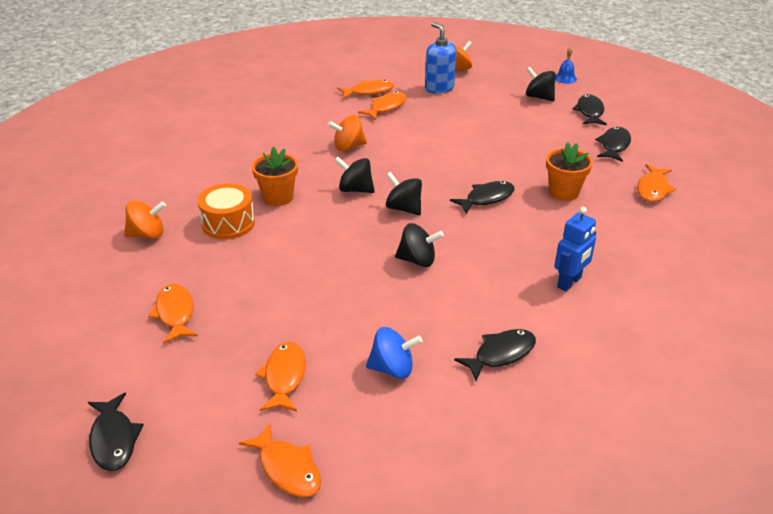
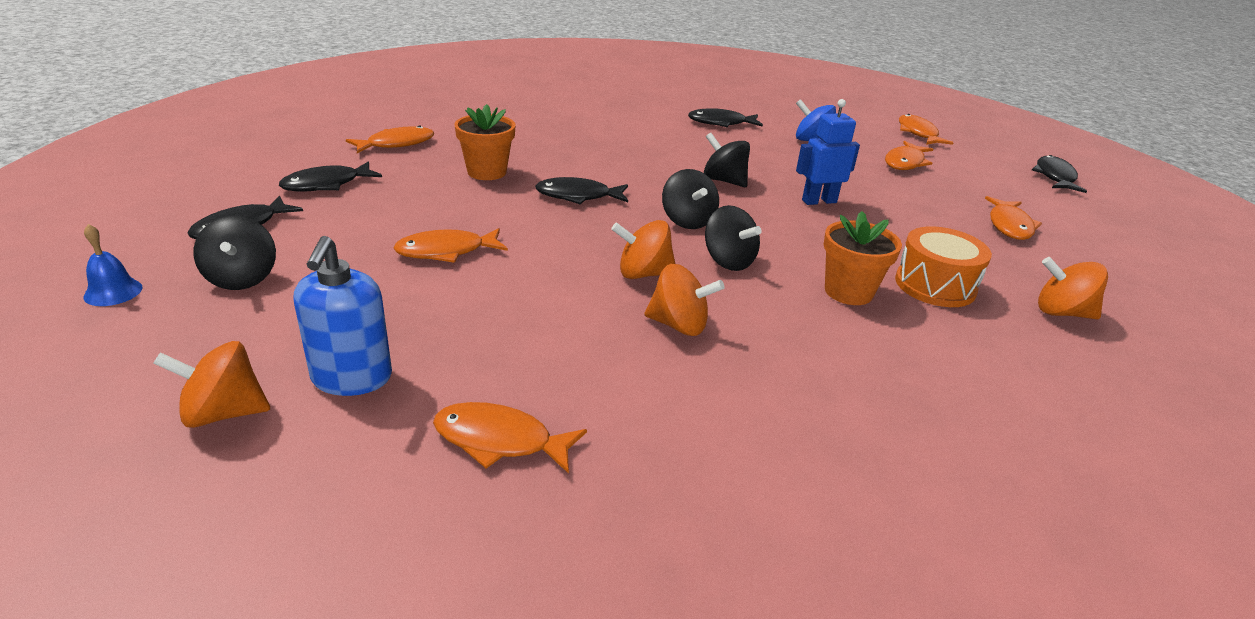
camera: 150 degrees left, 5 degrees down
(386, 107) = (520, 378): orange fish -> orange fish (446, 251)
(390, 164) = (643, 274): none -> orange spinning top
(569, 282) = (608, 129): blue robot -> blue robot (819, 201)

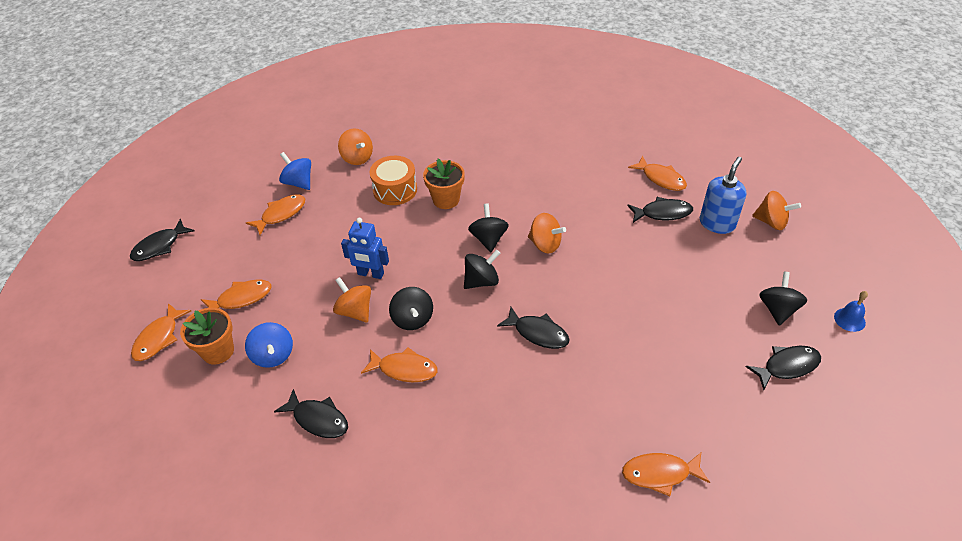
camera: 145 degrees left, 15 degrees up
(326, 184) = (728, 411): black fish -> black fish (662, 213)
(446, 251) = (653, 298): orange fish -> orange fish (404, 369)
(487, 172) = (593, 391): orange flower pot -> orange flower pot (218, 351)
(679, 325) = (552, 207): orange spinning top -> orange spinning top (355, 311)
(687, 221) = (481, 281): black spinning top -> black spinning top turned 45 degrees clockwise
(1063, 261) = (298, 182): none -> blue spinning top

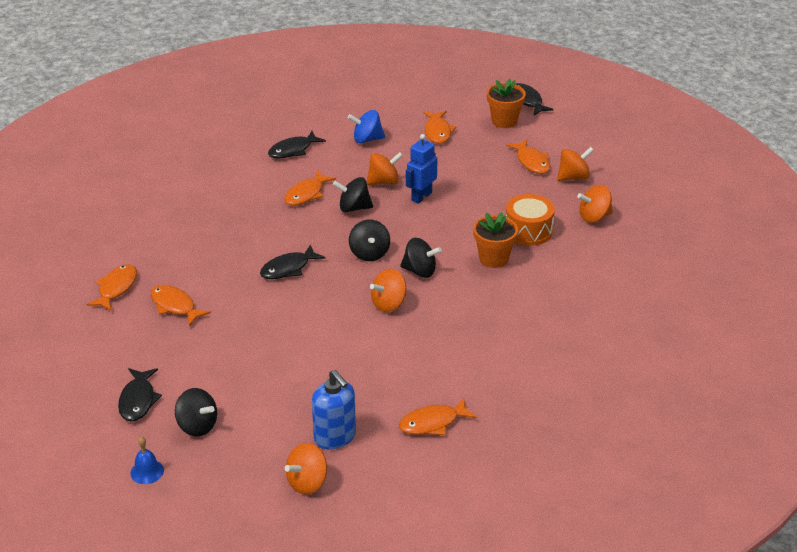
camera: 110 degrees right, 10 degrees down
(159, 338) = (421, 95): orange fish -> orange fish (175, 306)
(218, 351) = (389, 117): orange flower pot -> orange flower pot (504, 121)
(298, 182) = (573, 177): blue spinning top -> orange spinning top
(662, 213) = (378, 401): black fish -> none

